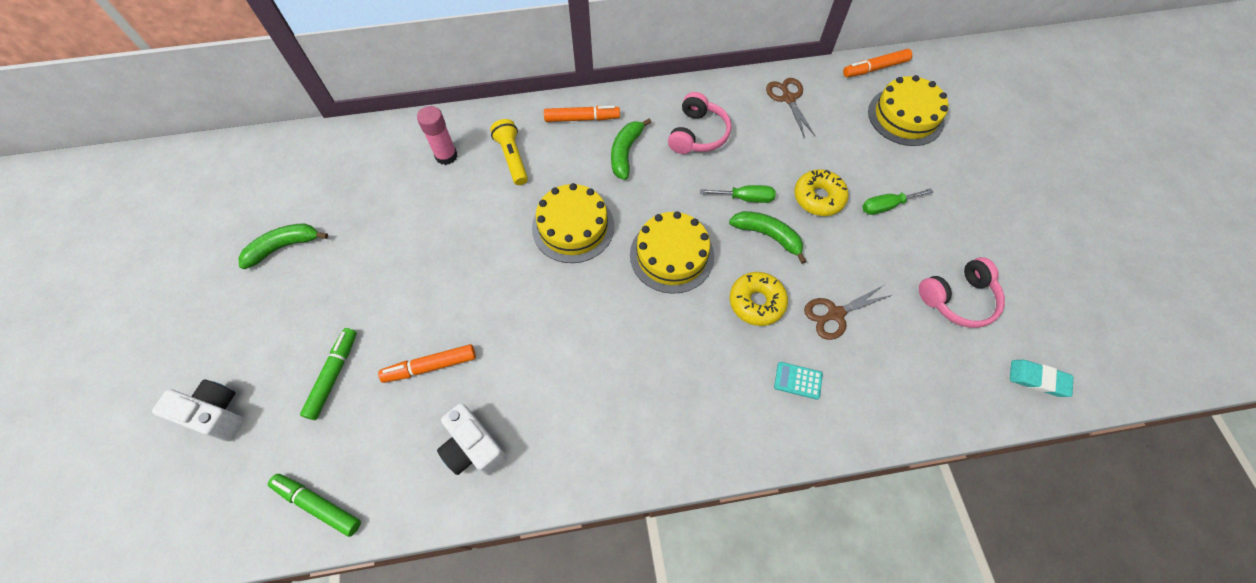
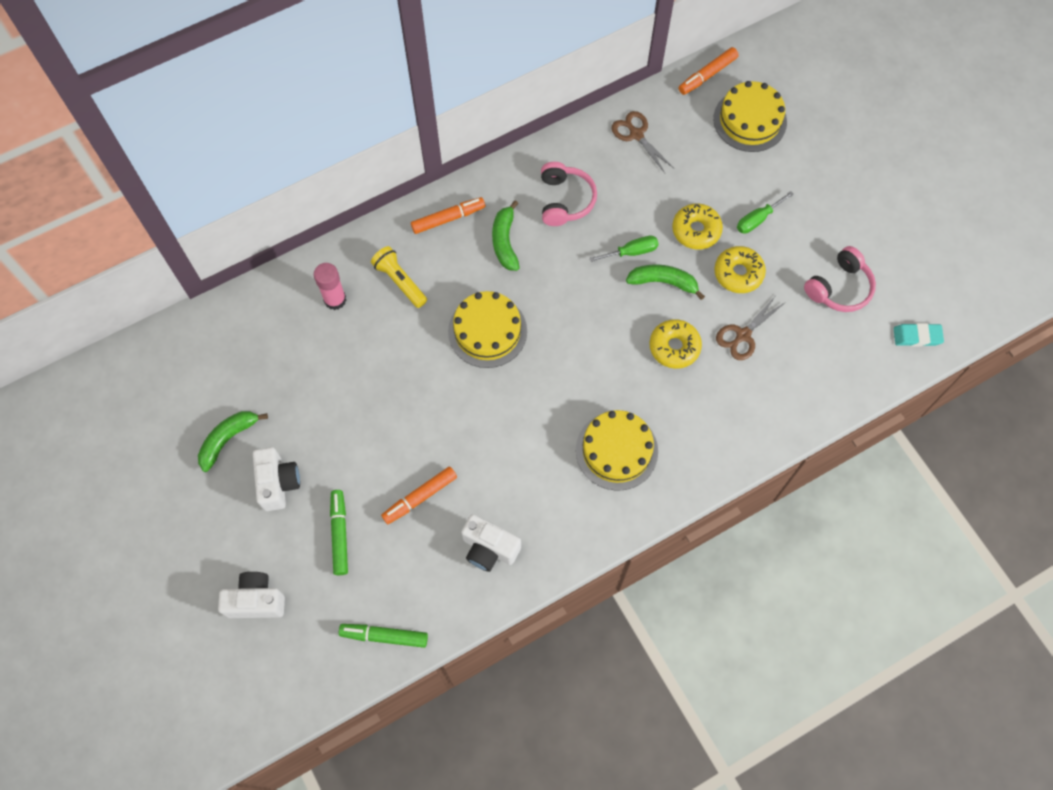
camera: 20 degrees left, 5 degrees up
(304, 304) = (278, 483): none -> white camera
(671, 255) = (586, 328): yellow cake -> yellow cake (616, 450)
(798, 380) = (730, 402): turquoise calculator -> none
(850, 251) = (738, 273): none -> yellow donut

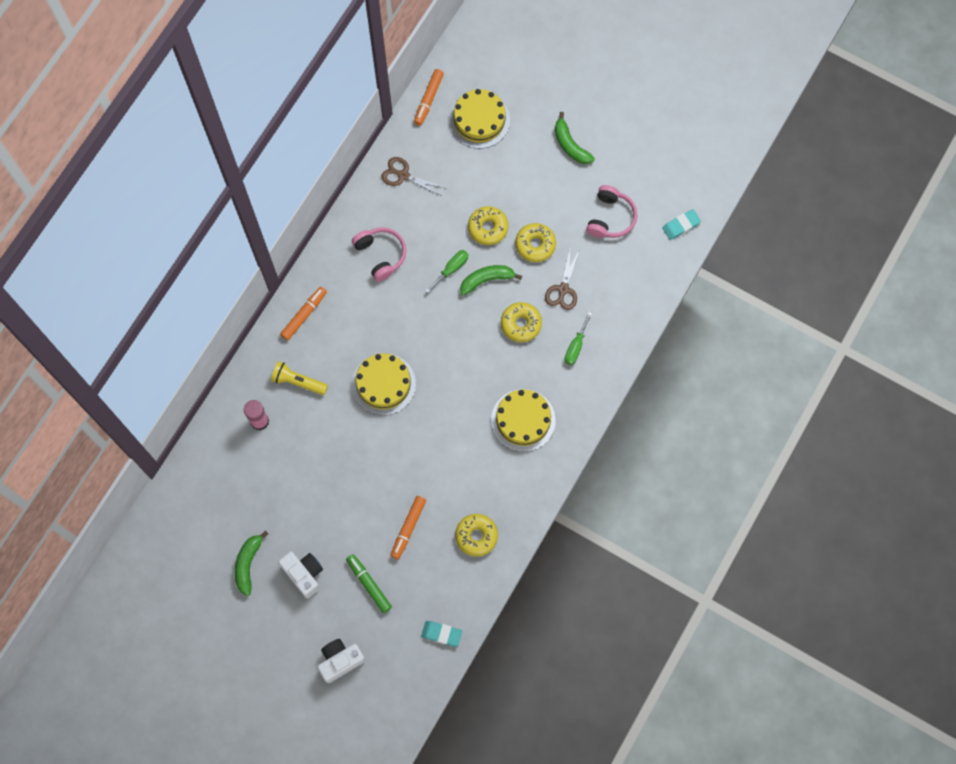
camera: 30 degrees left, 5 degrees up
(384, 636) = (441, 634): green marker -> turquoise eraser
(489, 548) = (476, 536): white camera -> yellow donut
(505, 241) = (356, 310): green banana -> green banana (570, 145)
(757, 219) = (526, 196): green screwdriver -> green screwdriver (576, 346)

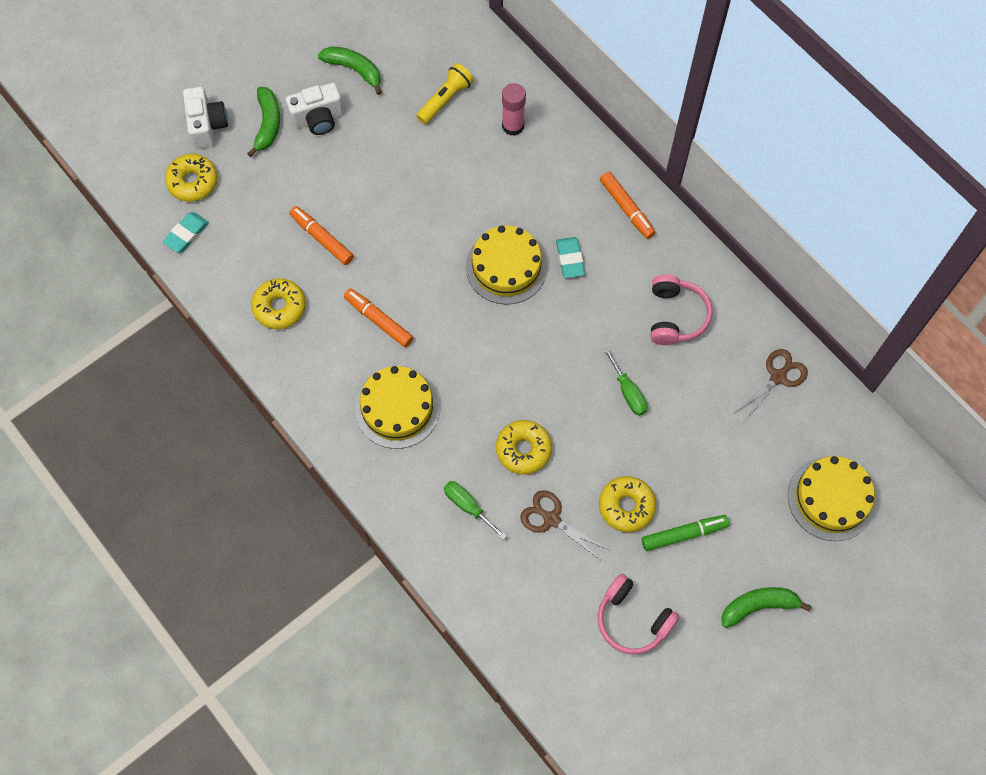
camera: 110 degrees right, 5 degrees down
(298, 381) = (545, 178): yellow flashlight -> yellow flashlight (445, 99)
(369, 584) = (277, 179): green marker -> green marker (684, 534)
(381, 255) = (675, 316): pink headphones -> pink headphones turned 75 degrees counterclockwise
(428, 99) = (880, 444): orange marker -> orange marker (378, 320)
(486, 280) = (598, 429): green banana -> green banana (268, 124)
(488, 228) = (670, 455): yellow donut -> yellow donut (193, 182)
(681, 226) = (588, 713): turquoise eraser -> turquoise eraser (570, 259)

